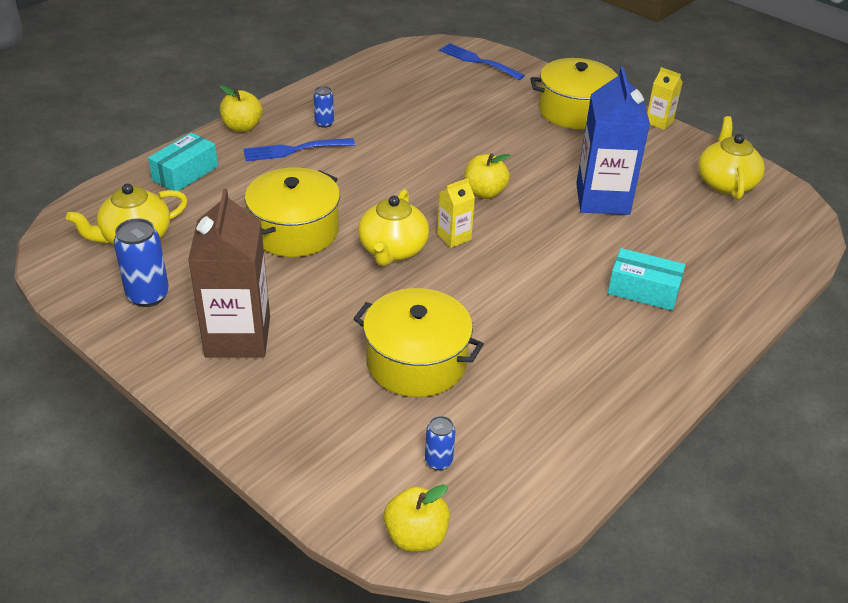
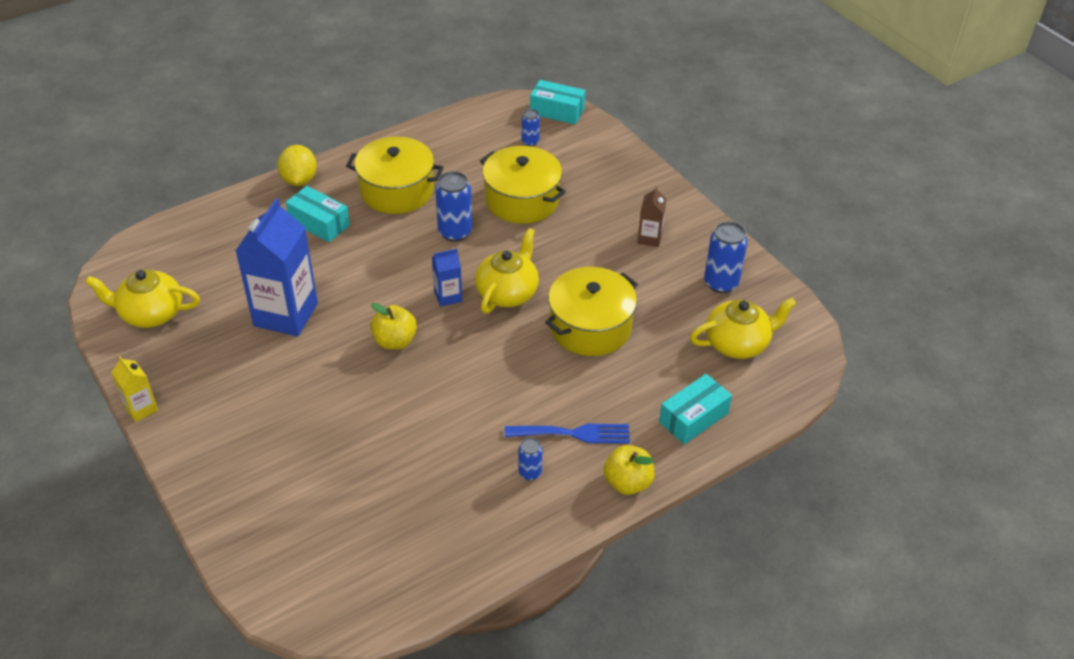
camera: 165 degrees left, 5 degrees up
(238, 337) = (649, 238): brown carton -> brown carton, size x0.48
(416, 536) = (557, 111): yellow apple -> turquoise box
(454, 237) = (448, 296): yellow carton -> blue carton
(478, 61) = (285, 569): blue fork -> none
(481, 305) = (455, 232): none -> blue can
(574, 110) = (224, 444): yellow pot -> yellow pot (397, 190)
(711, 340) = (299, 180): none -> yellow lemon
(725, 183) = (150, 313): yellow teapot -> yellow teapot turned 75 degrees clockwise

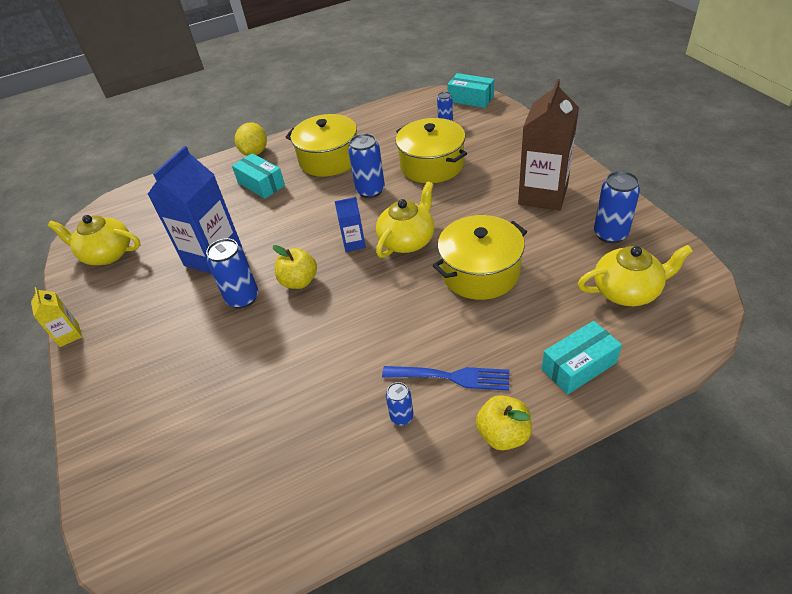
camera: 15 degrees right, 0 degrees up
(335, 361) = (243, 298): none -> blue can
(649, 238) = (543, 195): brown carton -> brown carton, size x2.10

